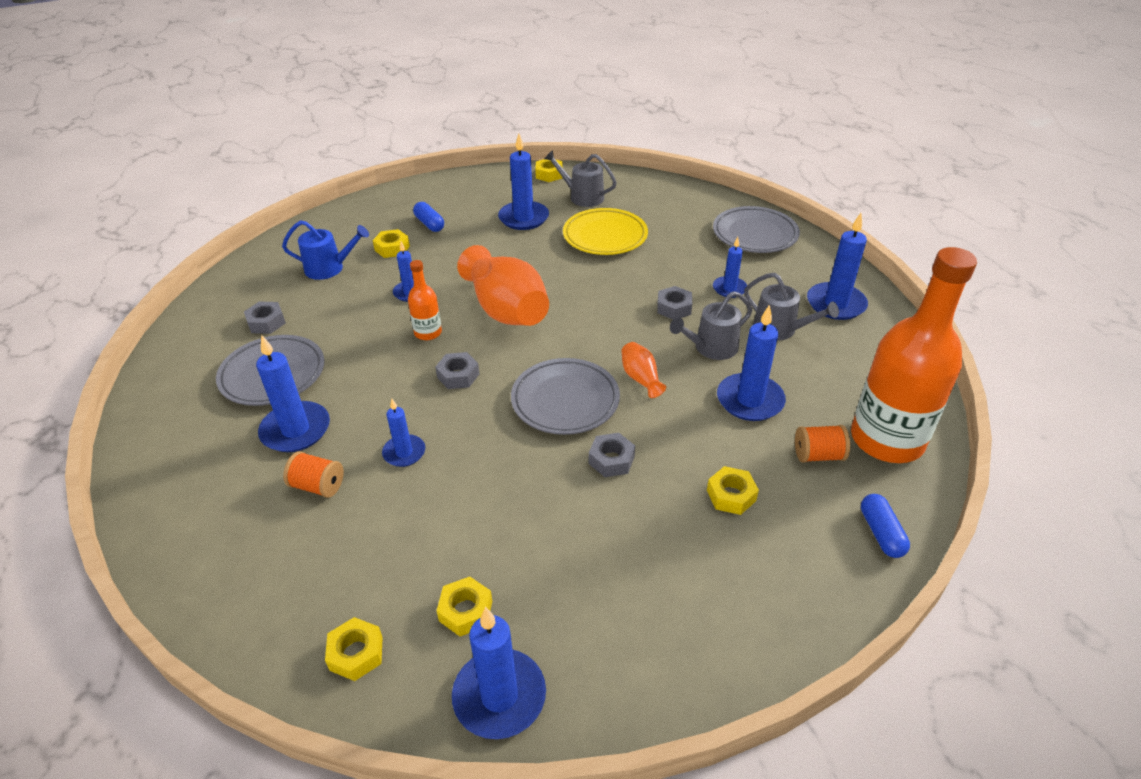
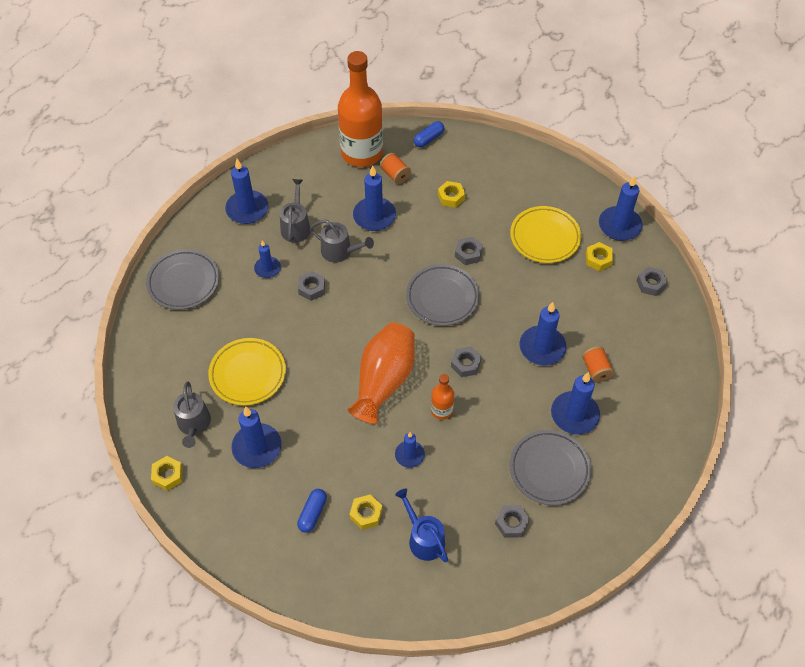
camera: 125 degrees left, 15 degrees up
(356, 653) = (651, 284): yellow nut -> grey nut
(404, 452) = (542, 347): blue candle -> blue candle, size x1.67
(566, 566) = (545, 237): none -> yellow plate
(641, 378) = (394, 272): orange vase -> none

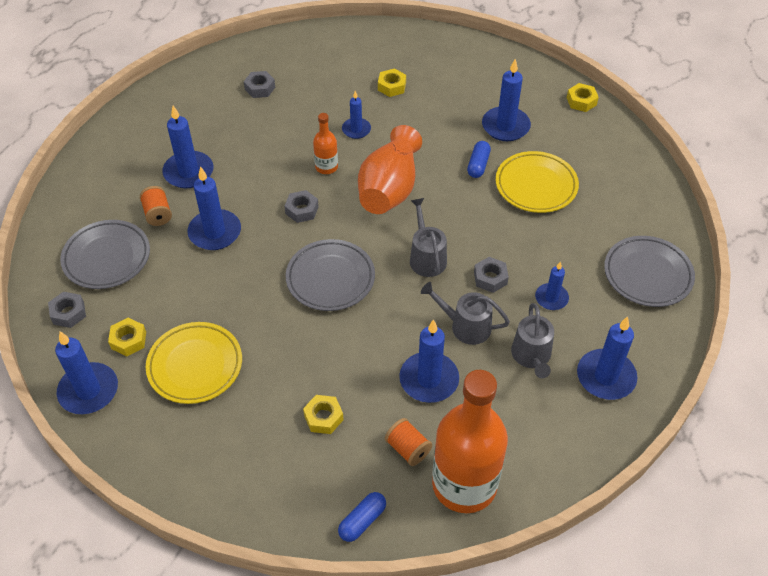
camera: 175 degrees right, 5 degrees down
(194, 424) = (574, 140): grey watering can -> grey watering can (426, 257)
(312, 513) = (440, 84): blue capsule -> blue capsule (478, 165)
(424, 539) = (338, 74): blue watering can -> none
(468, 253) = (299, 335): grey nut -> none
(549, 469) = (220, 127): grey plate -> grey plate (107, 258)

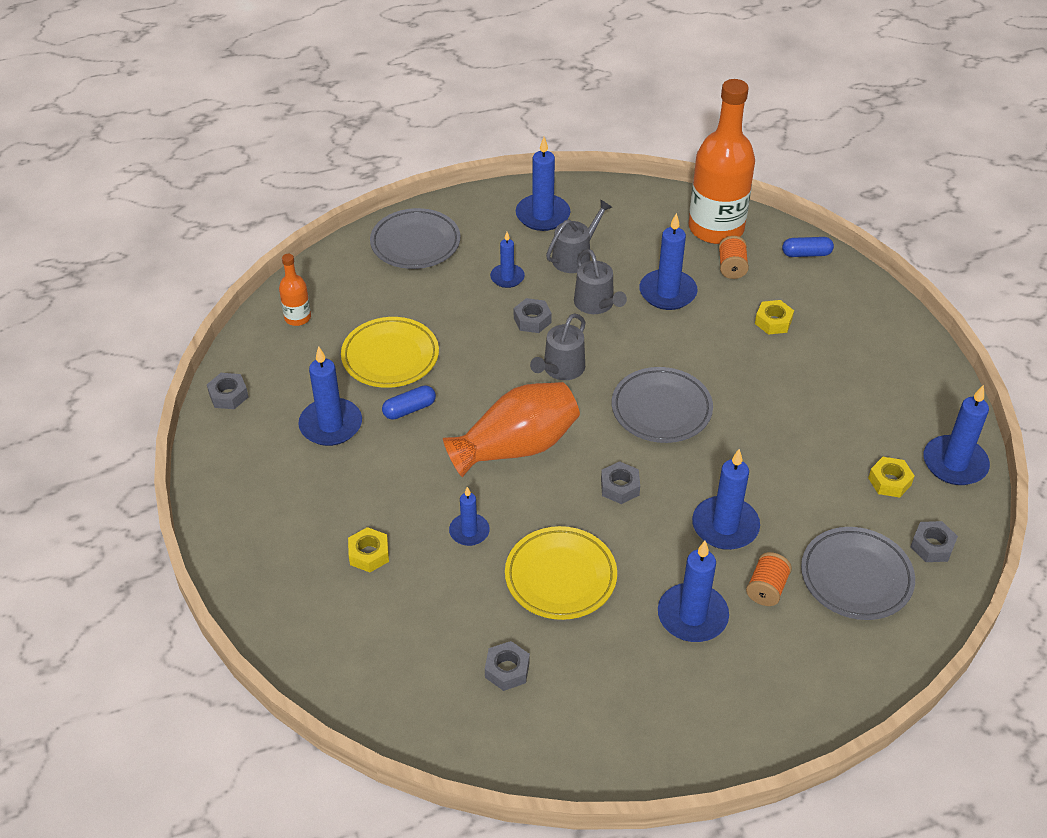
camera: 135 degrees left, 5 degrees down
(195, 365) = (845, 422): yellow plate -> yellow plate (560, 577)
(326, 167) = (547, 513): orange bottle -> orange bottle (297, 318)
(581, 101) = (228, 395): yellow nut -> grey nut

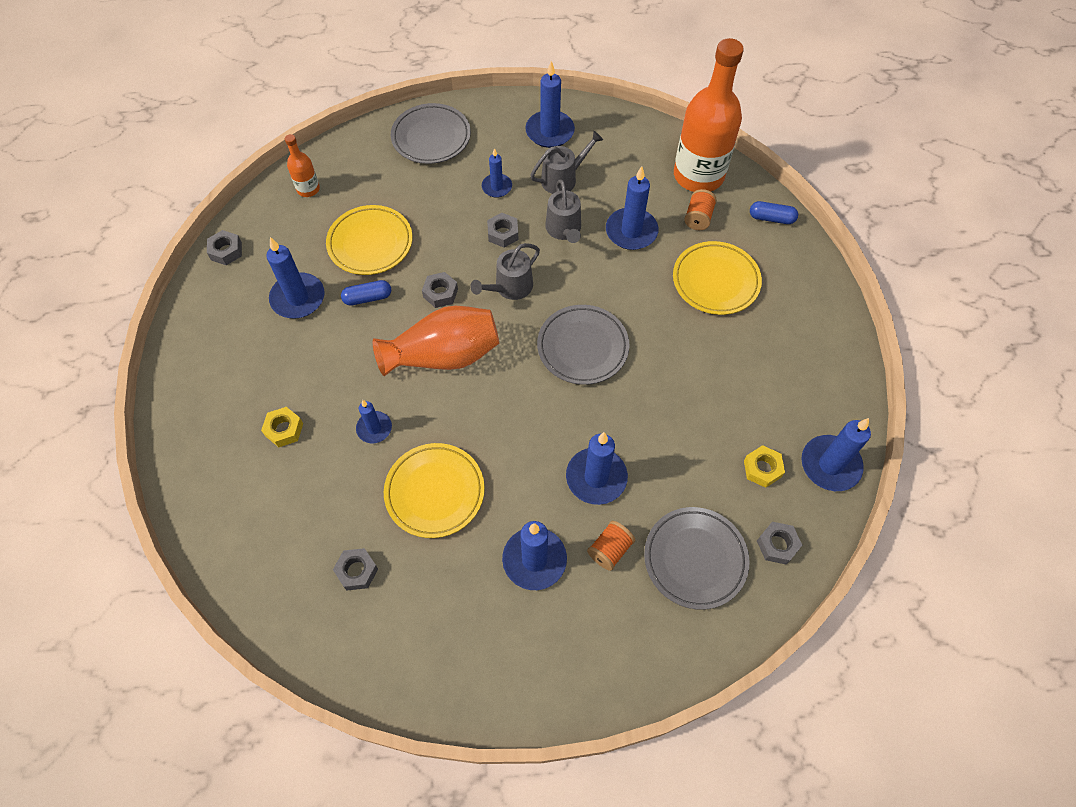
camera: 15 degrees right, 15 degrees up
(619, 487) = (518, 416): grey nut -> grey nut (440, 293)
(773, 322) = (715, 281): yellow nut -> yellow plate

